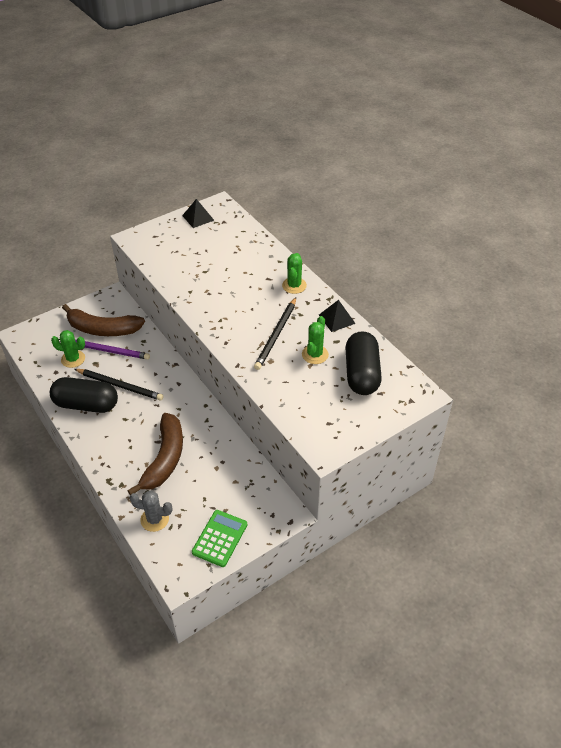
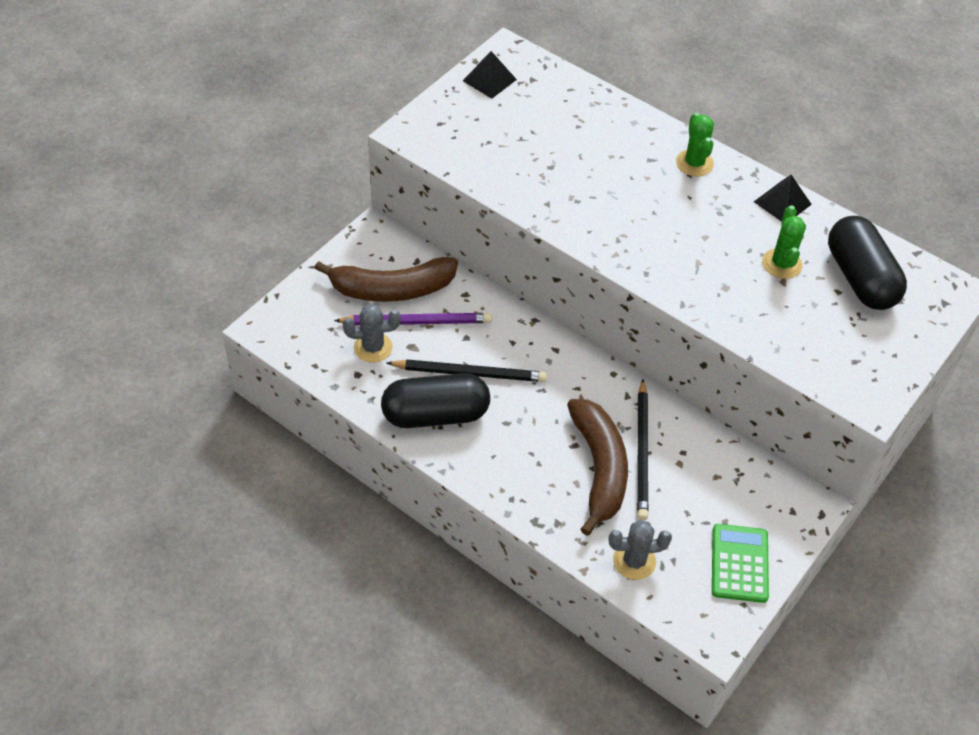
camera: 20 degrees left, 5 degrees up
(73, 359) = (373, 347): green cactus -> grey cactus
(276, 335) = (711, 246): black pencil -> black pencil (642, 452)

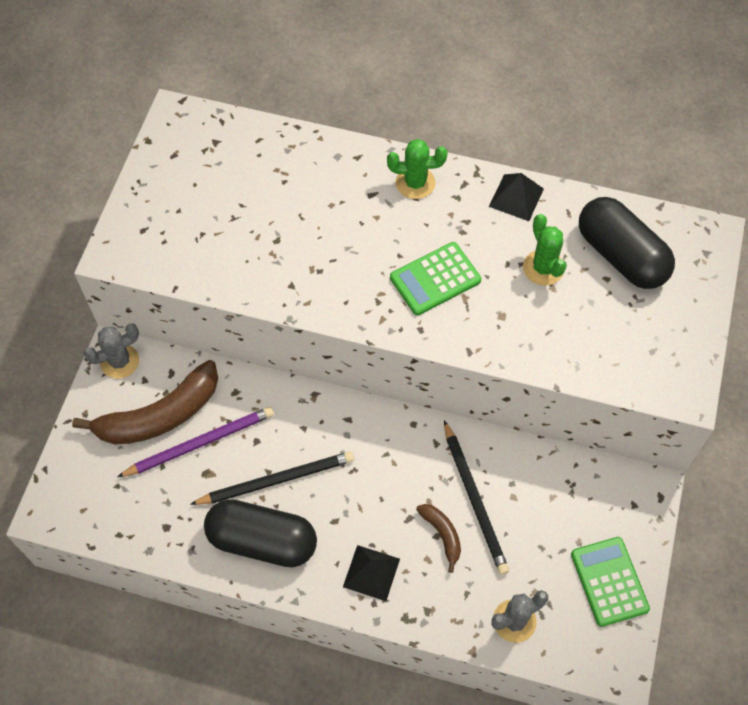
camera: 20 degrees left, 10 degrees up
(373, 347) = (169, 490): grey cactus -> grey cactus (120, 361)
(435, 414) = (262, 541): black capsule -> black capsule turned 45 degrees clockwise
(489, 80) = (172, 158): black pyramid -> black pyramid (371, 572)
(599, 468) = (442, 534): brown banana -> brown banana, size x0.47
(677, 240) = (435, 279): none -> green calculator
(694, 163) = (415, 183): green cactus -> green cactus turned 60 degrees counterclockwise

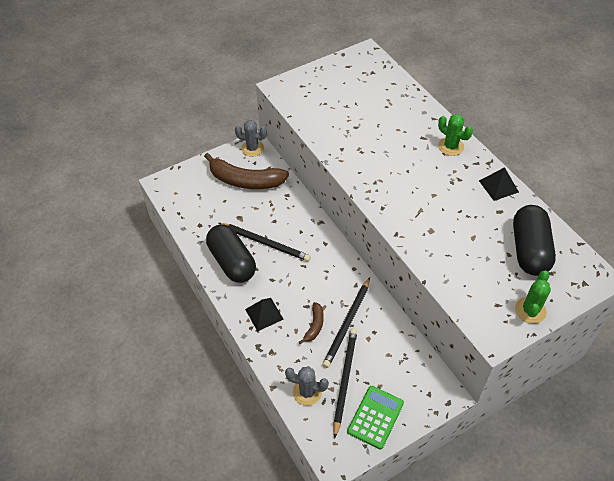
camera: 45 degrees right, 10 degrees down
(200, 443) = (250, 203): purple pencil -> none
(435, 279) = (414, 192): green calculator -> none
(538, 569) = (345, 380): none -> black pencil
(543, 268) = (477, 226): green cactus -> green cactus (530, 310)

